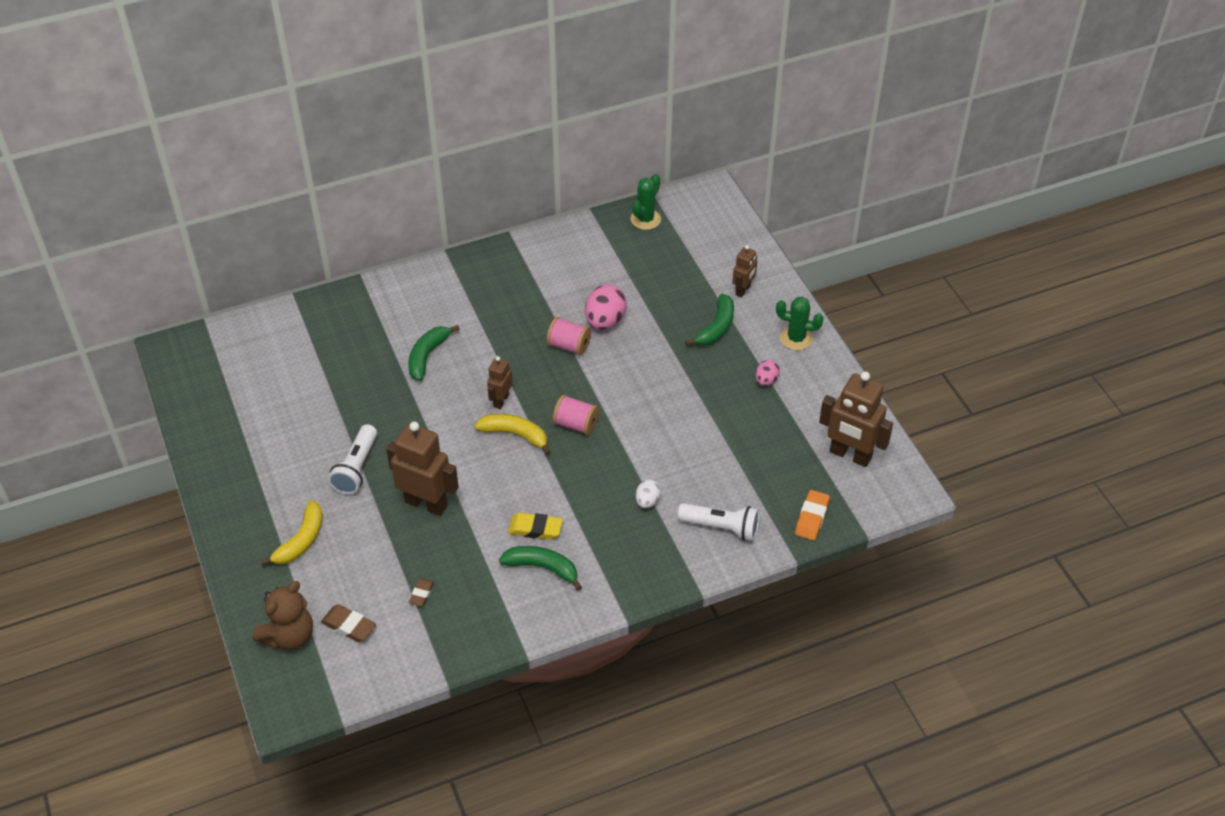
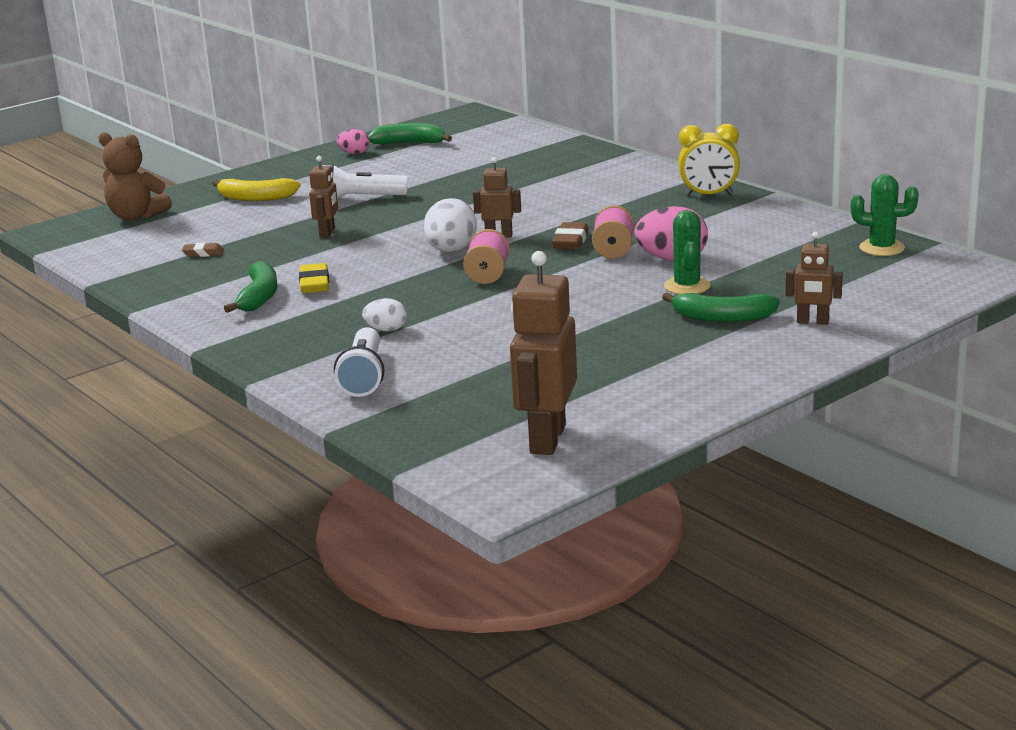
camera: 75 degrees right, 25 degrees down
(349, 626) = (154, 234): brown eraser -> brown eraser (570, 241)
(426, 503) = (327, 233): brown robot -> brown robot, size x0.54
(427, 356) = (540, 195): green banana -> green banana (410, 143)
(492, 265) = (708, 195): none -> yellow clock
(515, 434) = (451, 251): yellow banana -> white egg
(766, 380) = (649, 362): pink egg -> pink egg (354, 153)
(796, 338) = (751, 369): green cactus -> green cactus (687, 286)
(812, 518) = (410, 430): orange eraser -> none

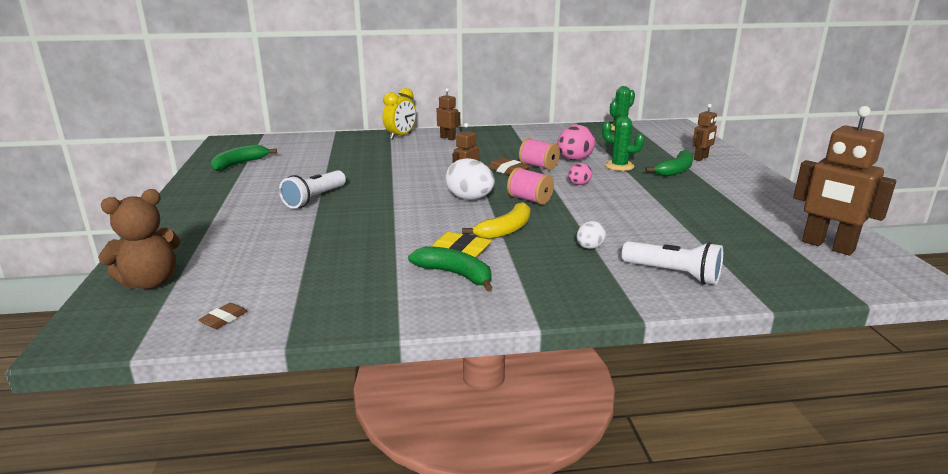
camera: 60 degrees left, 0 degrees up
(203, 253) = (312, 274): brown eraser -> brown eraser (224, 319)
(255, 198) = (228, 228): yellow banana -> yellow banana (505, 230)
(327, 233) = (361, 223): brown robot -> brown robot (448, 138)
(354, 153) = (216, 180): pink egg -> pink egg (578, 184)
(708, 195) = (491, 134): yellow clock -> yellow clock (400, 136)

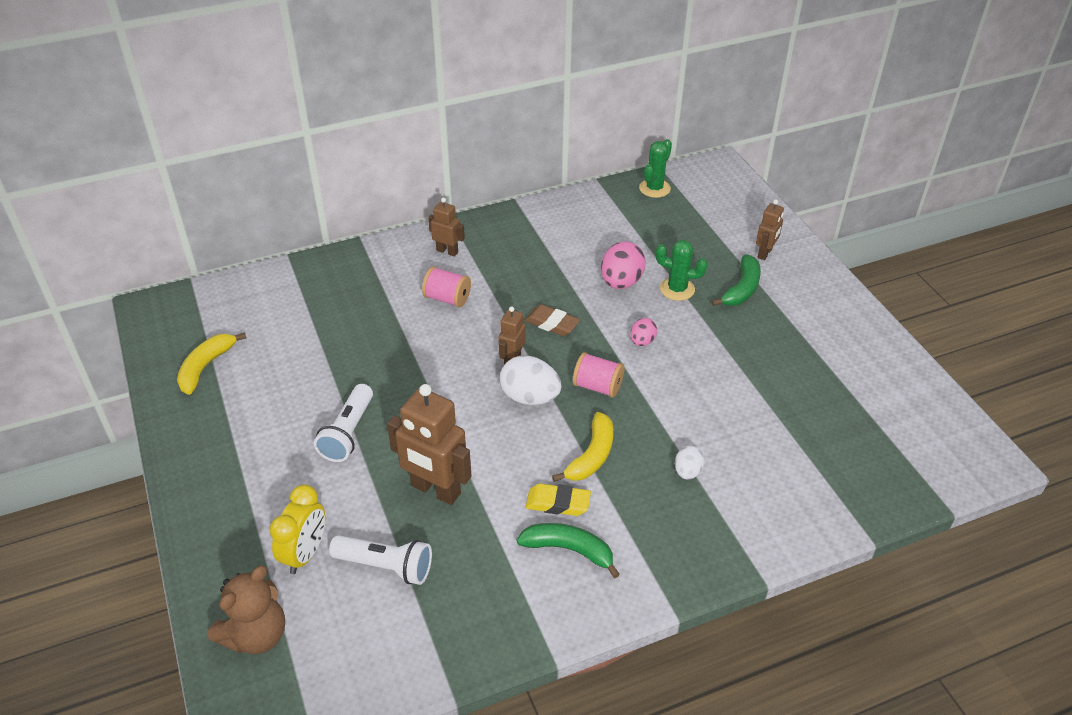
camera: 15 degrees left, 20 degrees up
(224, 319) = (372, 676): brown eraser -> none
(240, 164) = (206, 367): green banana -> yellow banana
(400, 136) = (382, 255): yellow clock -> yellow clock (305, 553)
(538, 166) = (584, 306): pink spool -> pink spool (447, 298)
(673, 274) = (778, 502): white flashlight -> white flashlight (386, 566)
(827, 246) = (913, 421): brown robot -> brown robot (435, 490)

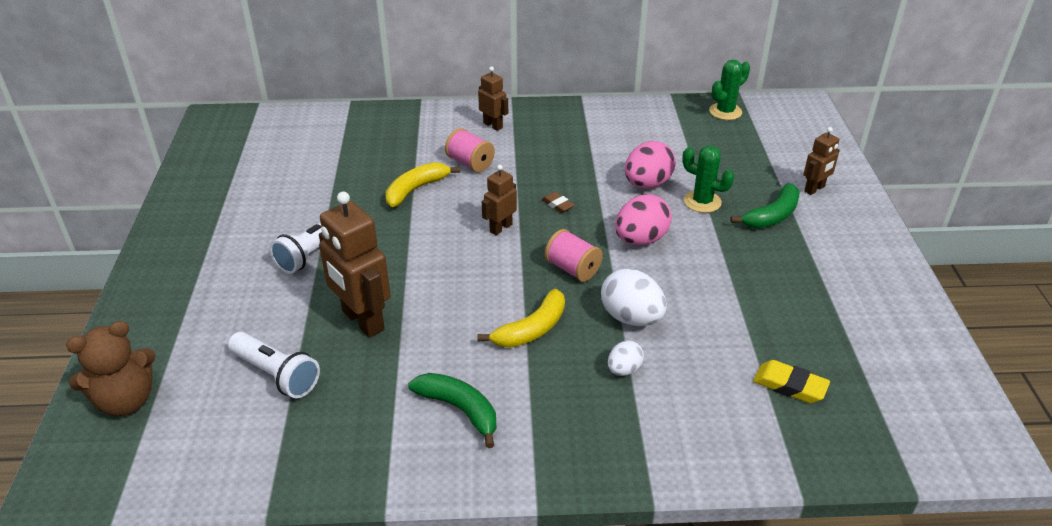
camera: 20 degrees right, 5 degrees down
(206, 367) = (227, 172): yellow banana -> yellow banana (416, 189)
(305, 553) = (212, 343): yellow clock -> none
(530, 397) = (500, 263): white egg -> white egg (631, 318)
(552, 324) = (557, 205): brown eraser -> brown eraser, size x0.64
(558, 503) = (473, 363): yellow eraser -> yellow eraser (789, 386)
(642, 341) = (640, 240): pink egg -> pink egg, size x1.77

